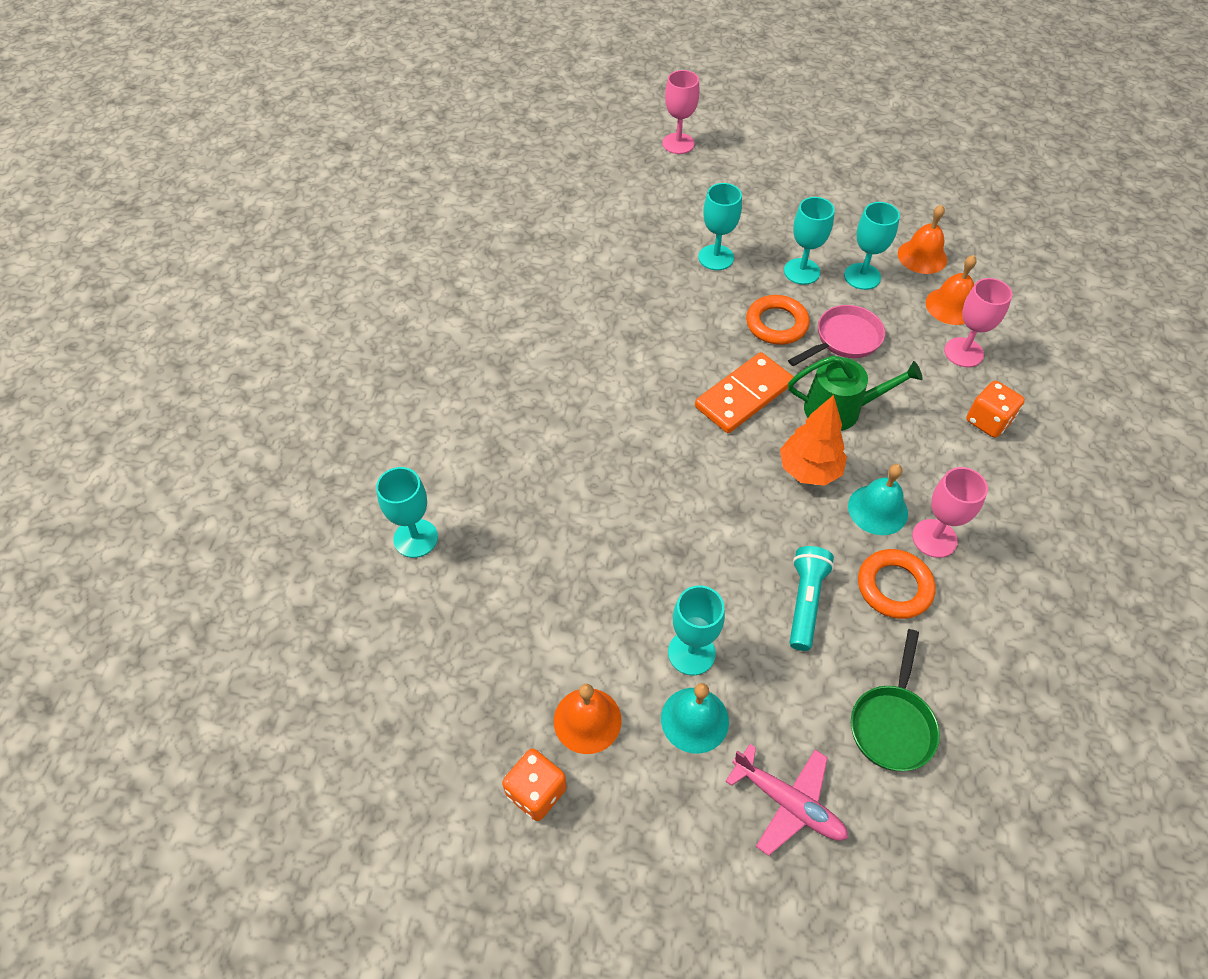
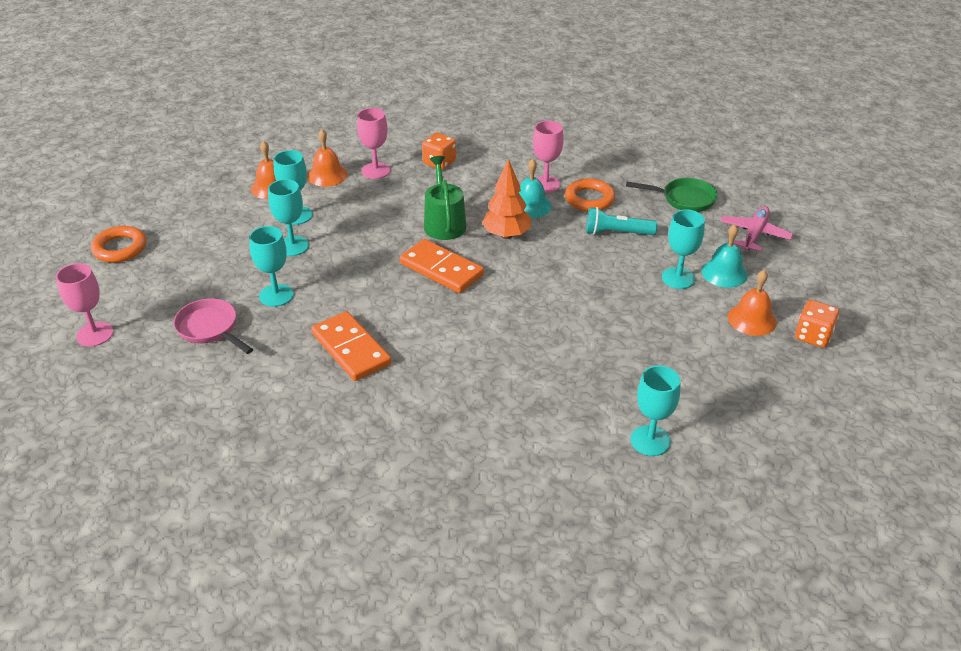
camera: 100 degrees left, 15 degrees down
(620, 309) = (351, 349): none -> orange domino
(776, 324) = (358, 257): orange ring -> orange ring (120, 248)
(844, 340) = (371, 223): pink pan -> pink pan (210, 329)

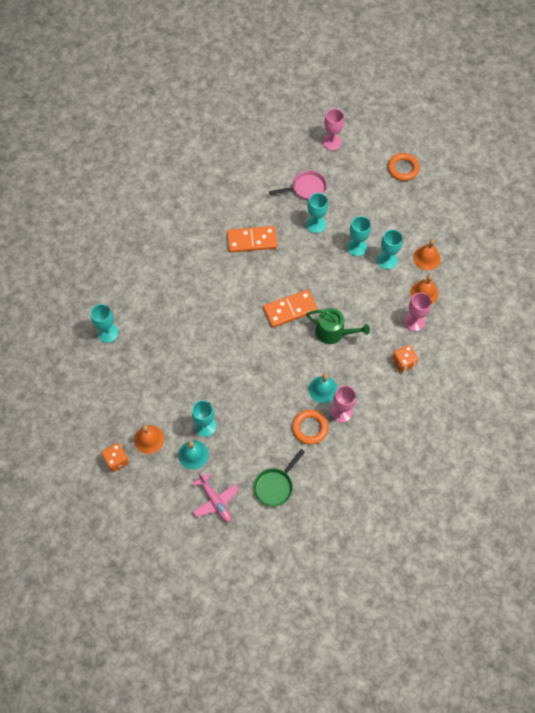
camera: 120 degrees right, 25 degrees up
(506, 235) = (301, 359): orange tree -> none
(616, 233) = (266, 421): turquoise flashlight -> none

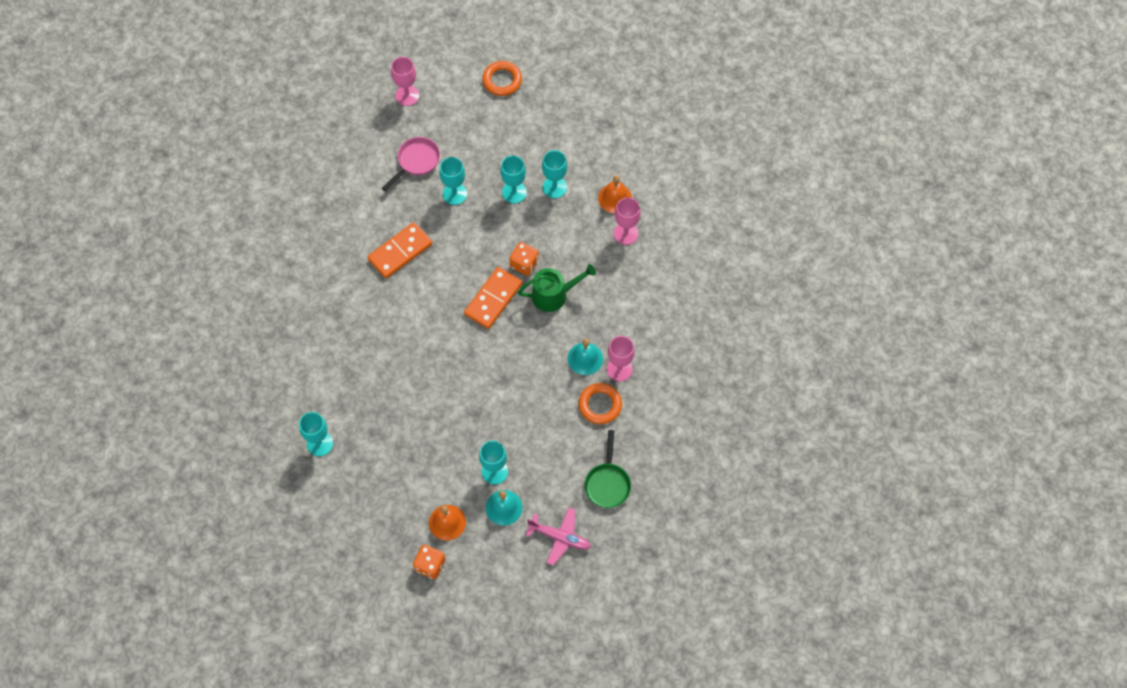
camera: 35 degrees left, 0 degrees up
(403, 362) = (644, 281): orange dice -> orange dice (524, 264)
(426, 258) = (592, 161): orange bell -> none

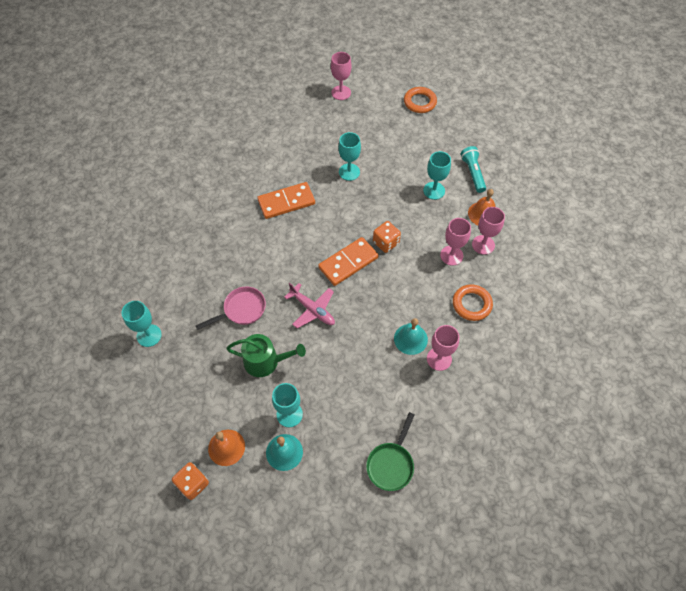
camera: 20 degrees right, 5 degrees down
(416, 161) = (328, 140): pink pan -> pink pan (241, 310)
(514, 192) = (398, 185): turquoise goblet -> none
(554, 294) = (402, 275): green watering can -> green watering can (266, 361)
(559, 537) = (325, 502): pink plane -> pink plane (312, 309)
(589, 153) = (473, 173): none -> turquoise flashlight
(597, 256) = (451, 255): none -> pink goblet
(600, 405) = (409, 386): orange ring -> orange ring (471, 304)

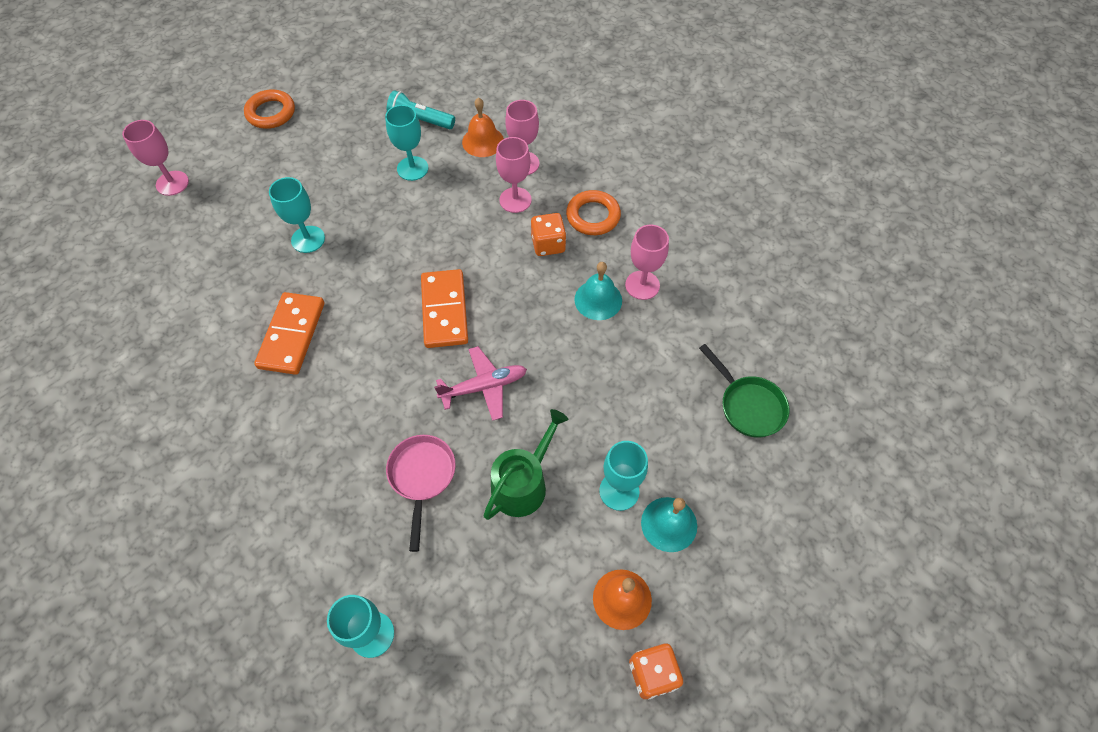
camera: 60 degrees left, 0 degrees up
(386, 243) = (447, 255): orange dice -> orange dice (548, 244)

